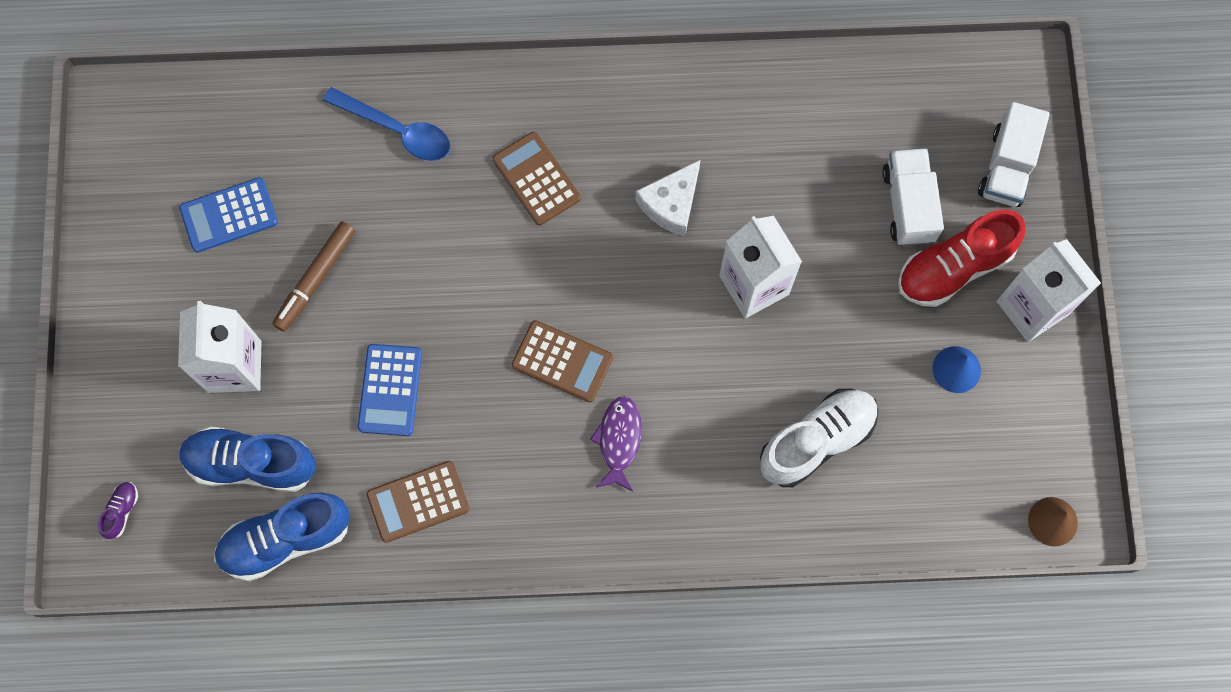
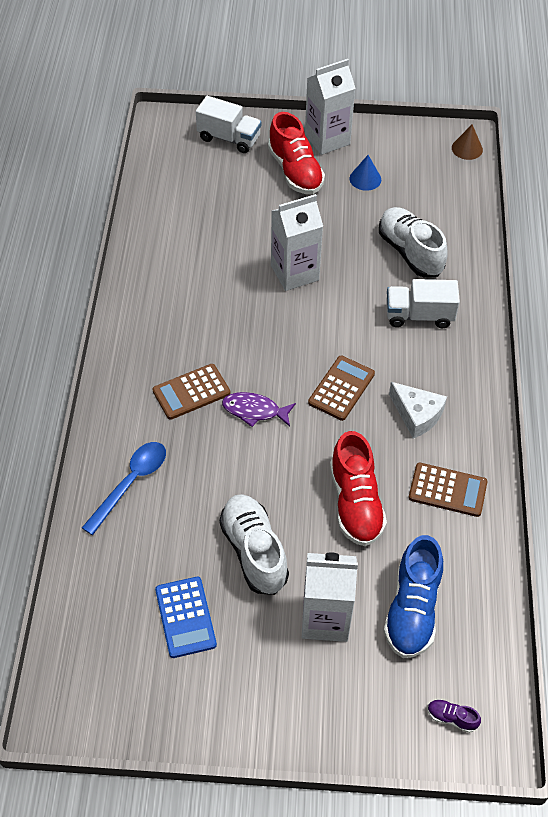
camera: 85 degrees left, 20 degrees down
(286, 539) = (477, 586): blue shoe -> none
(316, 279) = (254, 551): brown marker -> white shoe
(390, 390) = (355, 503): blue calculator -> red shoe
(418, 502) = (447, 490): brown calculator -> brown calculator turned 60 degrees counterclockwise
(619, 440) = (404, 360): purple fish -> purple fish (254, 411)
(671, 204) = (226, 312): white cheese -> white cheese (417, 415)
(908, 205) = (248, 188): white truck -> white truck (419, 316)

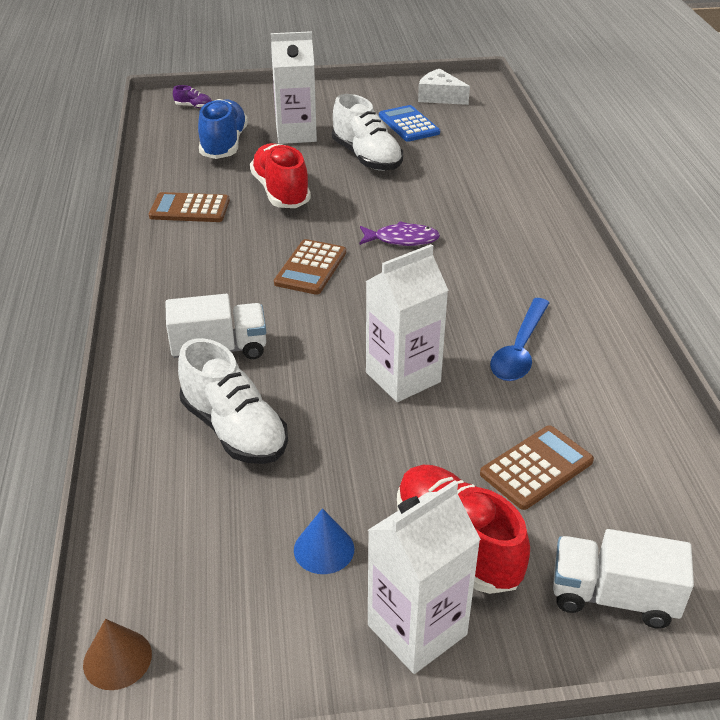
camera: 170 degrees right, 15 degrees down
(131, 483) = (498, 181): blue spoon -> blue spoon (519, 350)
(191, 392) = (477, 245): brown calculator -> brown calculator (536, 467)
(417, 415) = (221, 257): white cheese -> white cheese (439, 97)

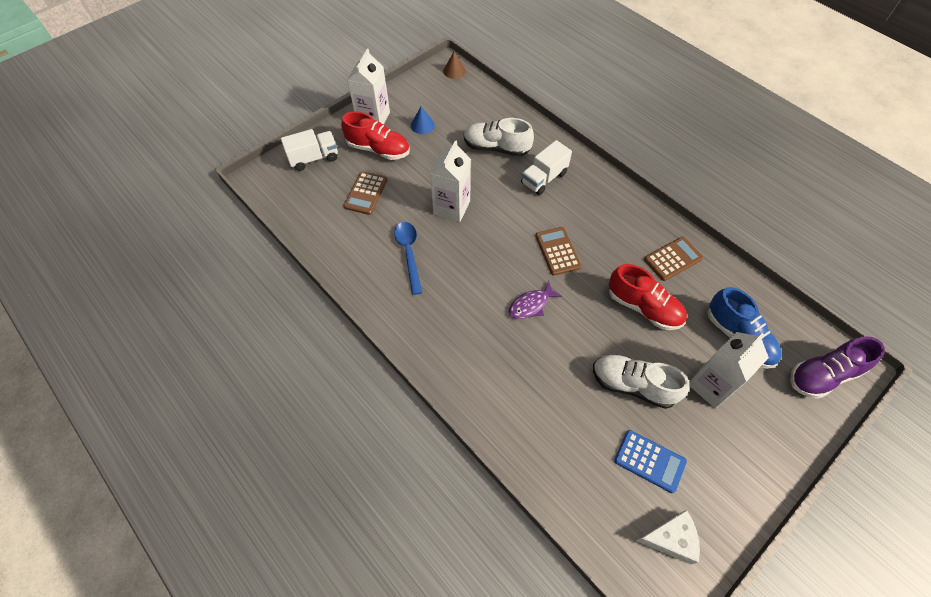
camera: 145 degrees right, 20 degrees up
(193, 106) = (823, 375): purple shoe -> purple shoe, size x2.33

